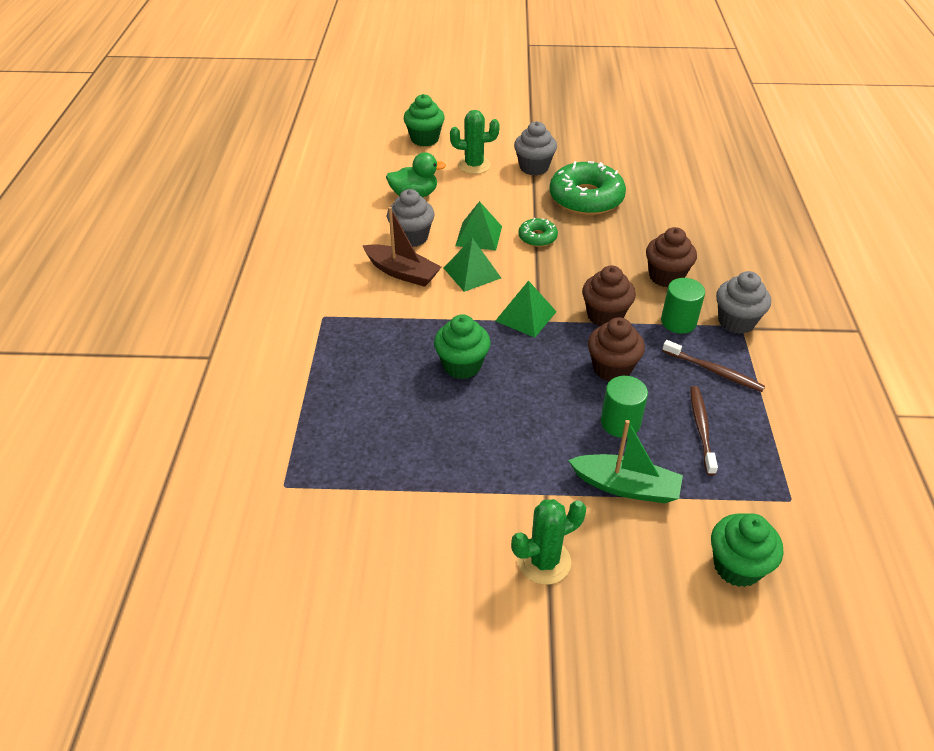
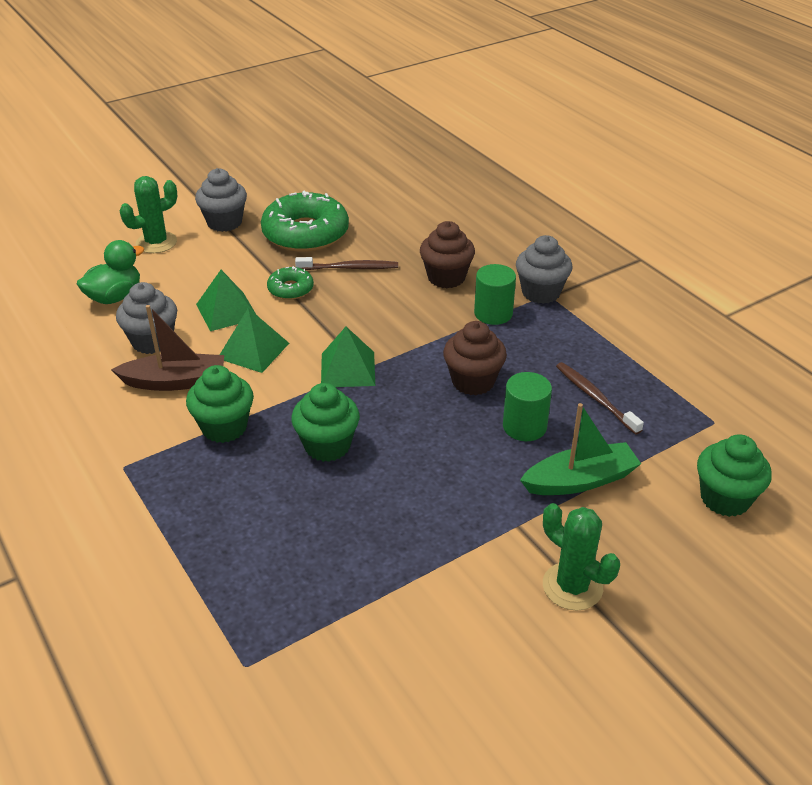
camera: 35 degrees left, 5 degrees down
(425, 139) = (73, 234): green cupcake -> green cupcake (224, 427)
(544, 561) = (572, 586): green cactus -> green cactus turned 75 degrees counterclockwise
(605, 316) = (423, 336): brown cupcake -> none
(714, 371) = (561, 343): brown toothbrush -> brown toothbrush (350, 268)

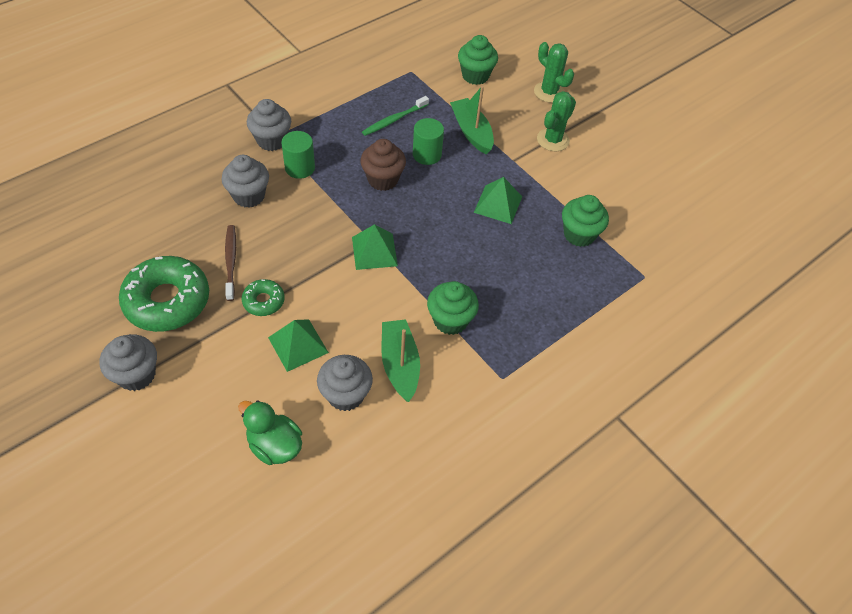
camera: 100 degrees left, 15 degrees up
(156, 242) = (172, 431): green cactus -> green cactus (549, 92)
(175, 382) = (400, 364): brown boat -> green boat
(253, 350) = (354, 316): green pyramid -> green pyramid (498, 204)
(327, 446) = (460, 256): green cupcake -> green cupcake (579, 234)
(446, 277) = (249, 196): brown cupcake -> grey cupcake
(595, 397) = (394, 120): brown toothbrush -> green toothbrush

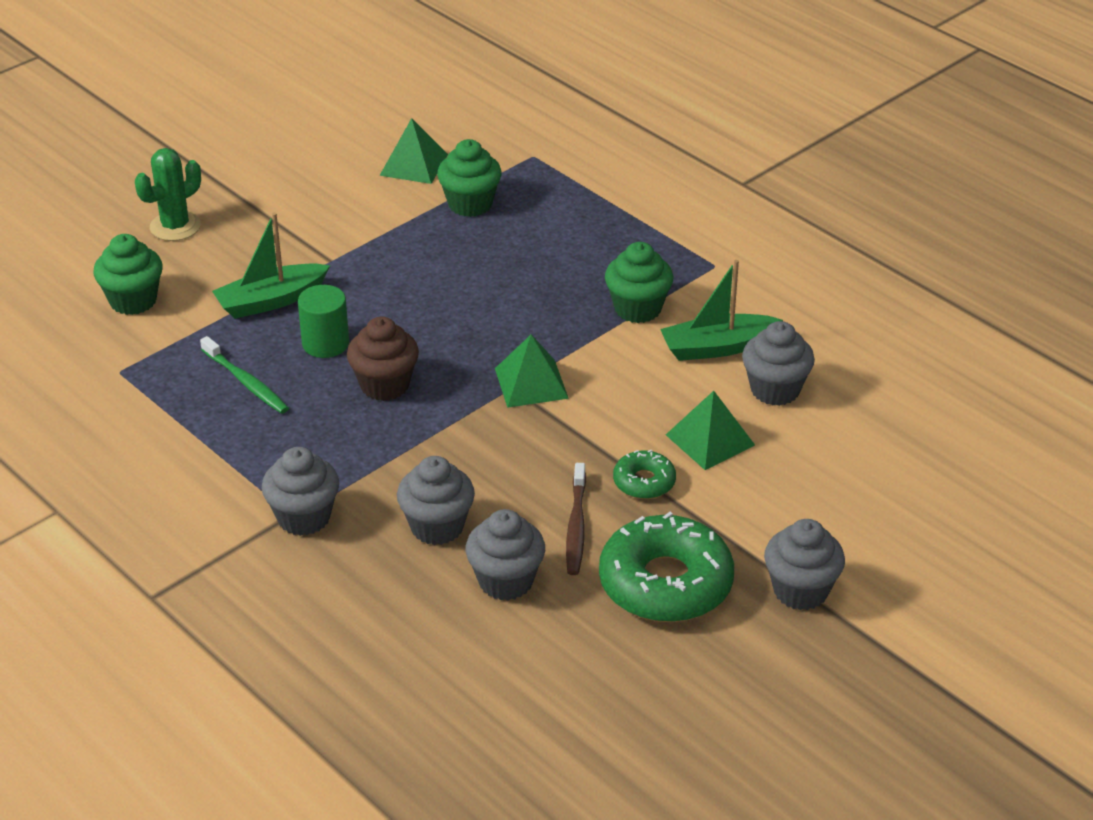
camera: 90 degrees left, 15 degrees down
(194, 223) = (506, 581): none -> grey cupcake
(231, 261) = (576, 527): brown toothbrush -> brown toothbrush turned 75 degrees counterclockwise
(274, 445) = (865, 443): green duck -> none
(300, 168) = (367, 477): green cylinder -> none
(498, 204) = (423, 273): green pyramid -> green pyramid (413, 164)
(553, 140) = (285, 224): green cactus -> none

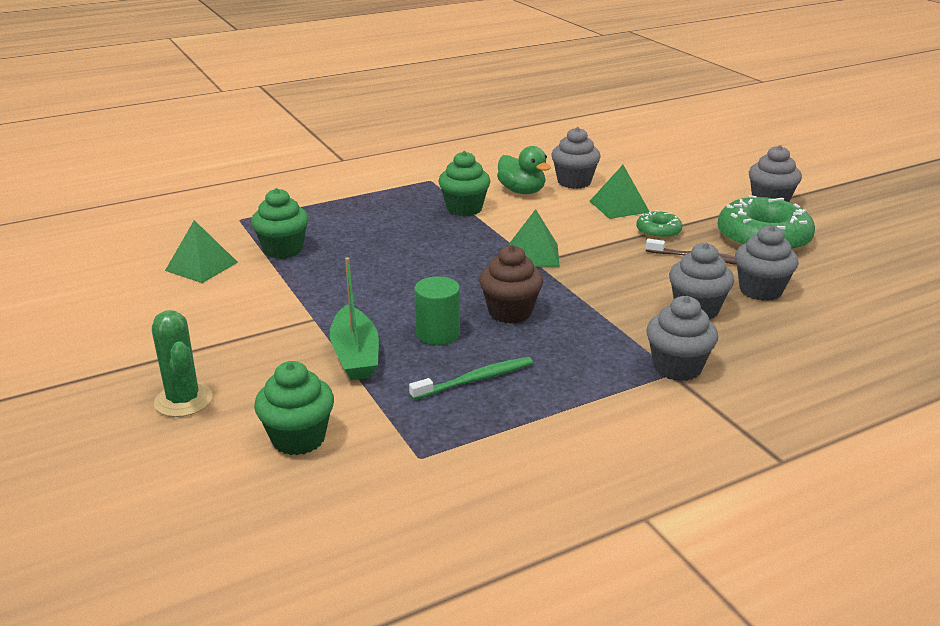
camera: 75 degrees left, 10 degrees down
(717, 347) = (522, 191): green boat -> green duck

